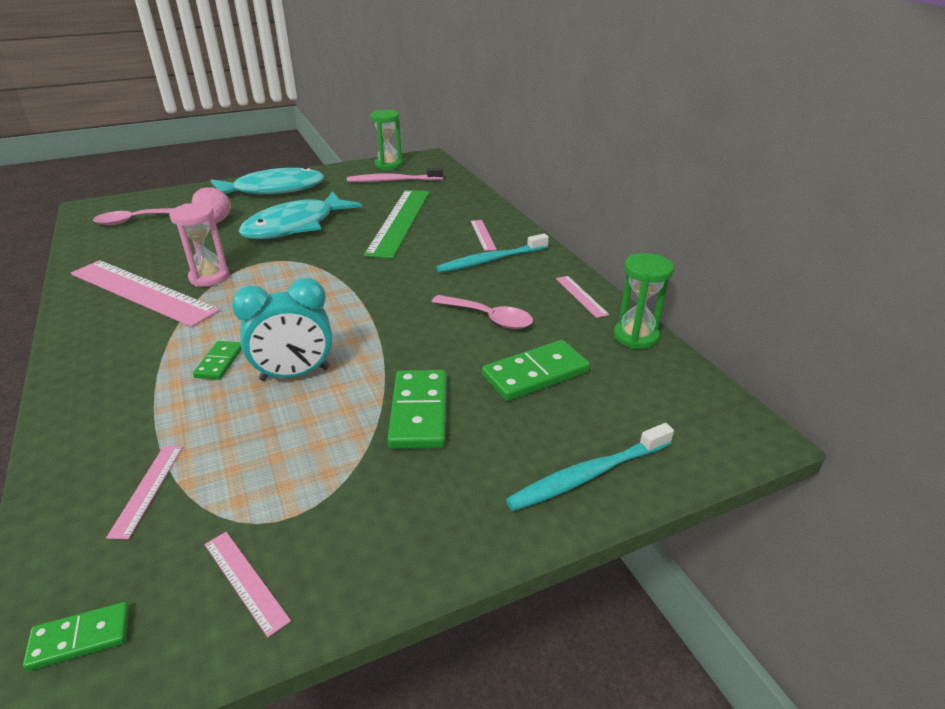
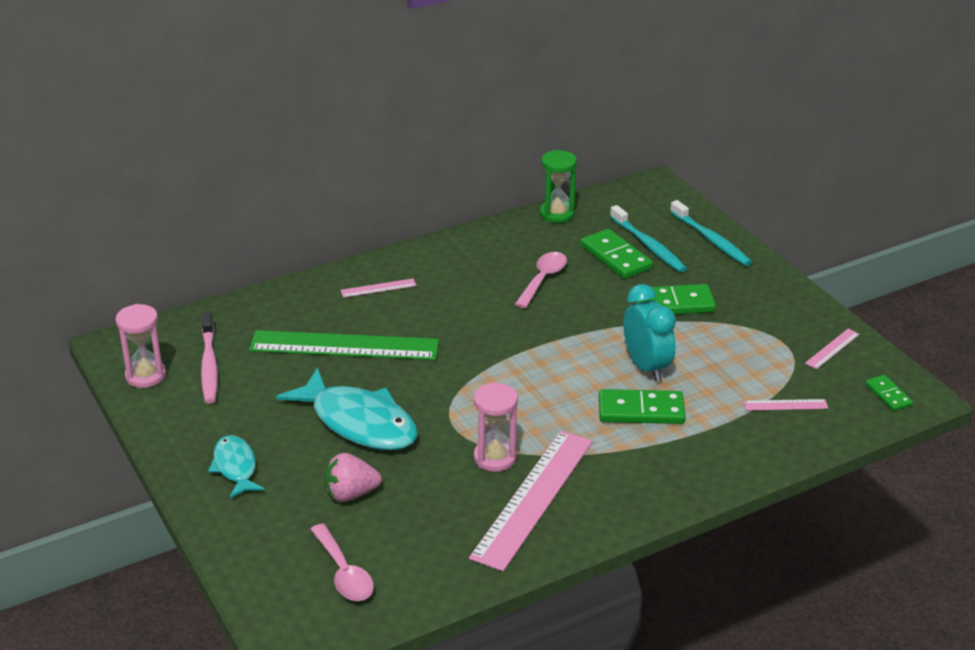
camera: 95 degrees left, 0 degrees up
(219, 362) = (641, 410): green domino -> green domino, size x1.73
(273, 190) = (235, 467): turquoise fish -> turquoise fish, size x0.56
(388, 165) = (146, 376): green hourglass -> pink hourglass
(491, 260) = (436, 281): turquoise toothbrush -> turquoise toothbrush (648, 245)
(581, 296) = (498, 235): pink ruler -> none

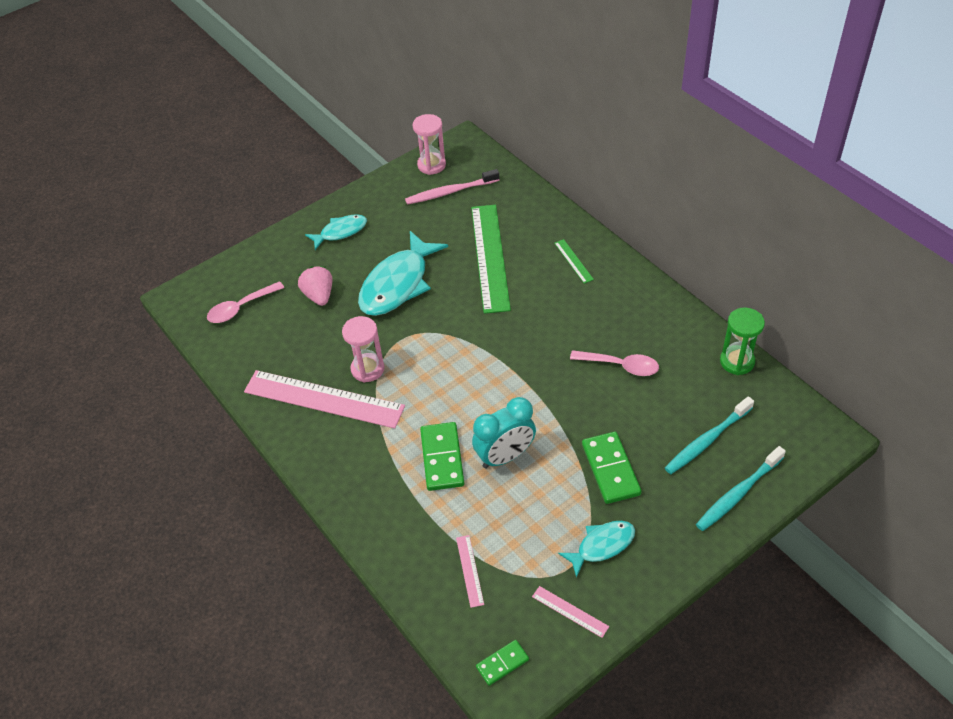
camera: 85 degrees right, 15 degrees up
(378, 288) = (573, 261): pink ruler -> green ruler
(615, 257) = (676, 416): green domino -> none
(761, 321) = (602, 546): none -> turquoise fish

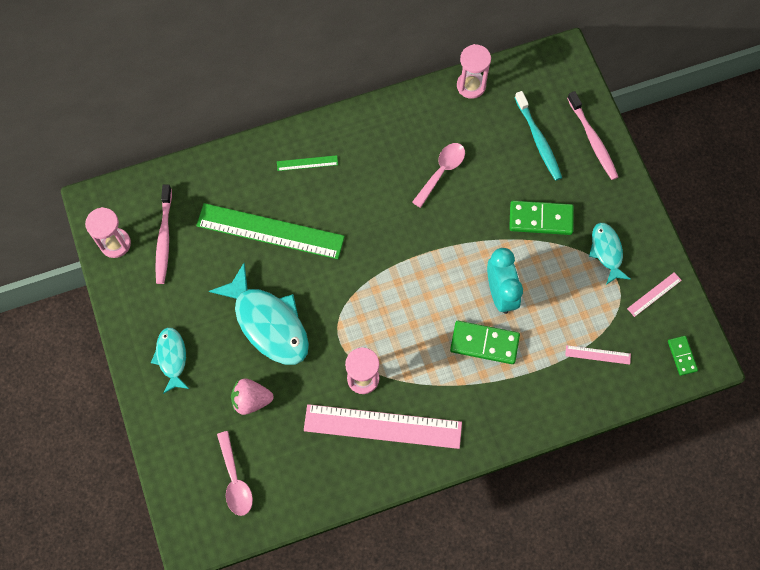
camera: 75 degrees left, 20 degrees up
(324, 399) = (382, 426): pink ruler -> pink ruler turned 60 degrees clockwise
(737, 361) = (471, 86): green hourglass -> pink hourglass
(738, 493) = (593, 140): turquoise toothbrush -> pink toothbrush

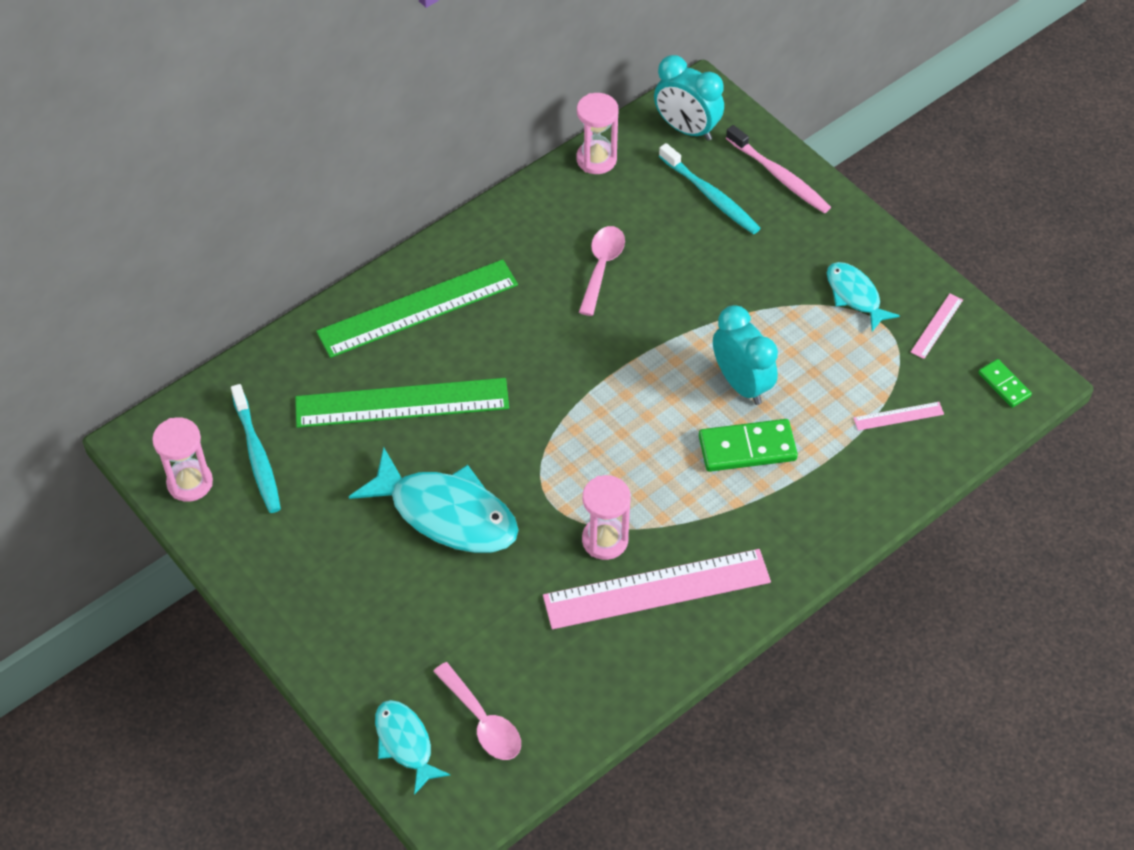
camera: 20 degrees left, 15 degrees down
(164, 238) = (257, 455): pink toothbrush -> turquoise toothbrush
(171, 358) = (329, 598): turquoise fish -> turquoise fish (405, 743)
(251, 400) = (463, 615): pink strawberry -> none
(307, 163) = (418, 308): green ruler -> green ruler, size x2.36
(541, 219) = (754, 283): green domino -> none
(543, 81) = (686, 129): none -> turquoise clock

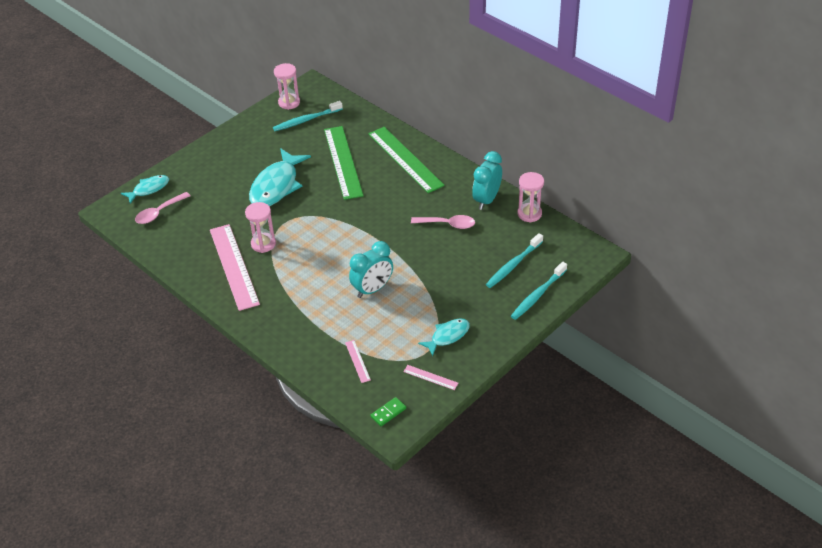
camera: 85 degrees right, 10 degrees down
(686, 129) = (565, 250): turquoise clock -> turquoise clock (486, 200)
(747, 448) = (327, 295): green domino -> none
(779, 176) = (538, 295): pink toothbrush -> turquoise toothbrush

